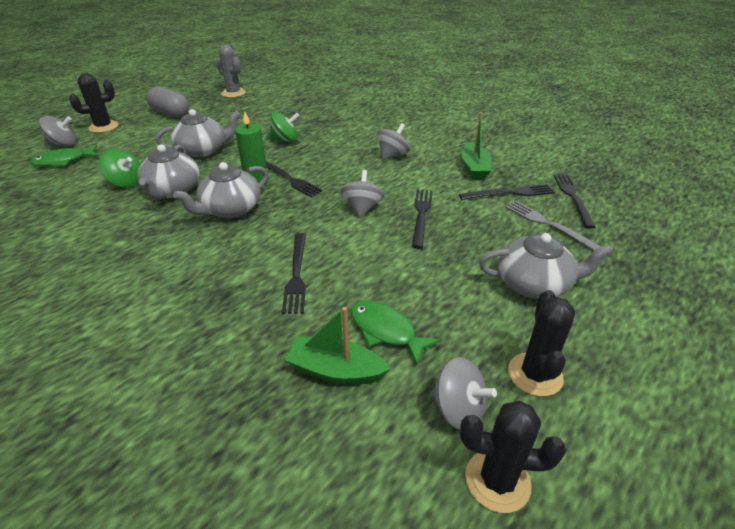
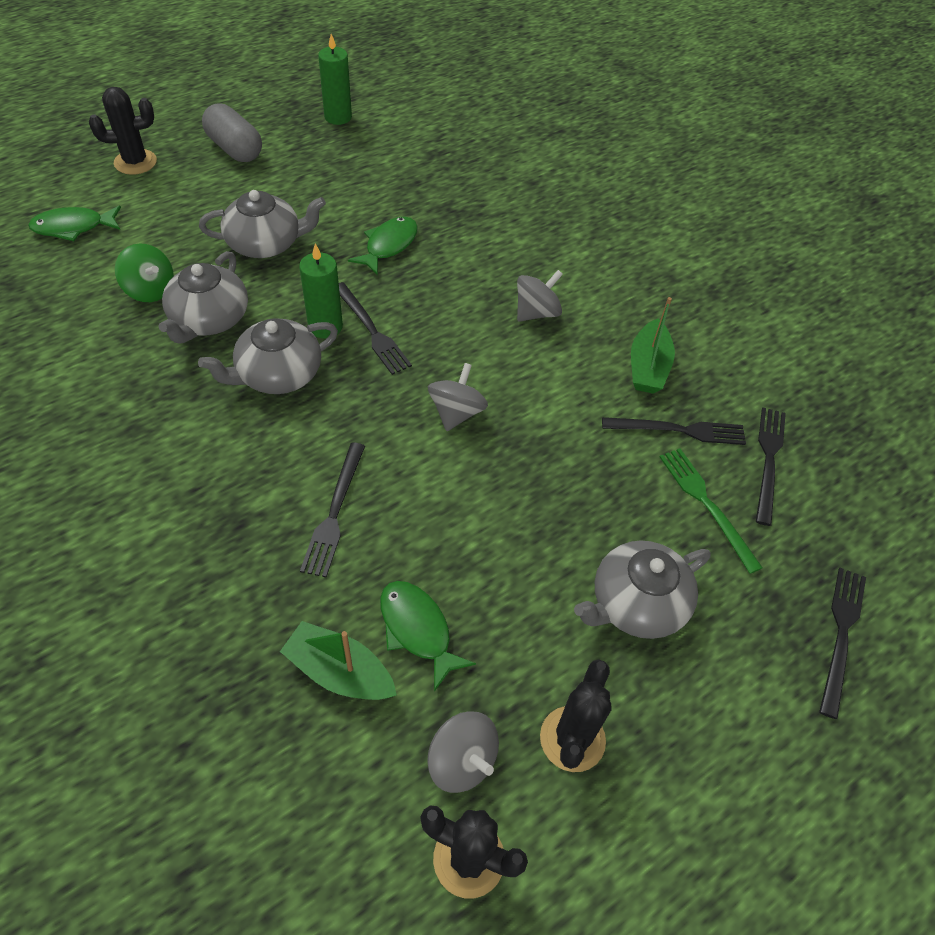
camera: 10 degrees right, 15 degrees up
(63, 144) = (76, 190): grey spinning top -> none
(233, 93) = (338, 117): grey cactus -> green candle
(285, 140) = (388, 245): green spinning top -> green fish
(421, 215) = (534, 444): black fork -> black fork (841, 635)
(534, 284) = (636, 603): grey teapot -> grey teapot turned 135 degrees clockwise
(548, 225) = (706, 504): grey fork -> green fork

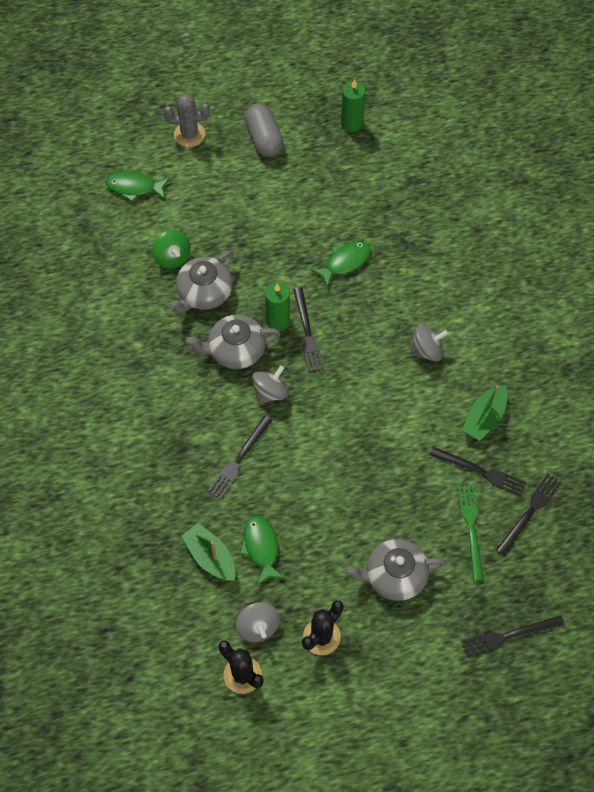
camera: 25 degrees right, 10 degrees up
(135, 162) = (189, 134): black cactus -> grey cactus
(265, 244) = (259, 237): grey teapot -> none
(456, 412) = (339, 413): grey spinning top -> grey spinning top (270, 392)
(841, 635) = (509, 636): black fork -> black fork turned 150 degrees counterclockwise

